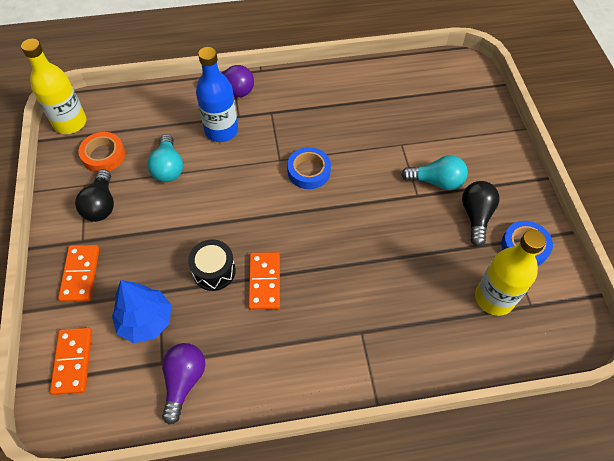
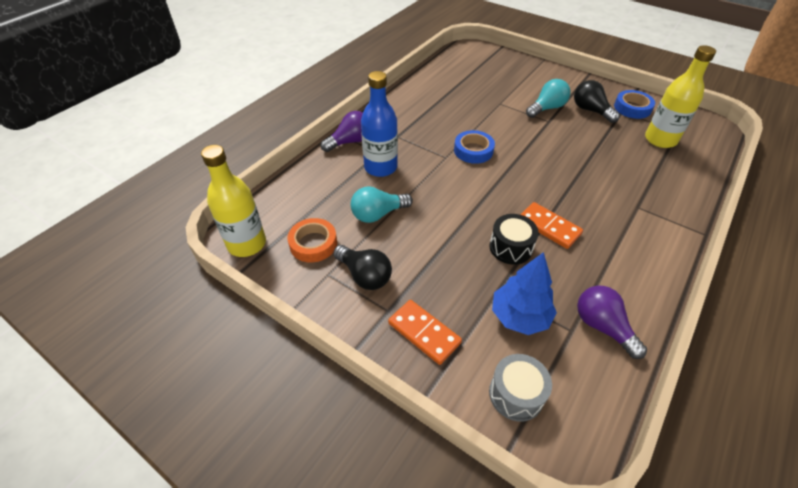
camera: 45 degrees left, 10 degrees down
(73, 361) = (516, 394): orange domino -> grey drum
(168, 167) = (378, 214): turquoise light bulb -> turquoise light bulb turned 120 degrees clockwise

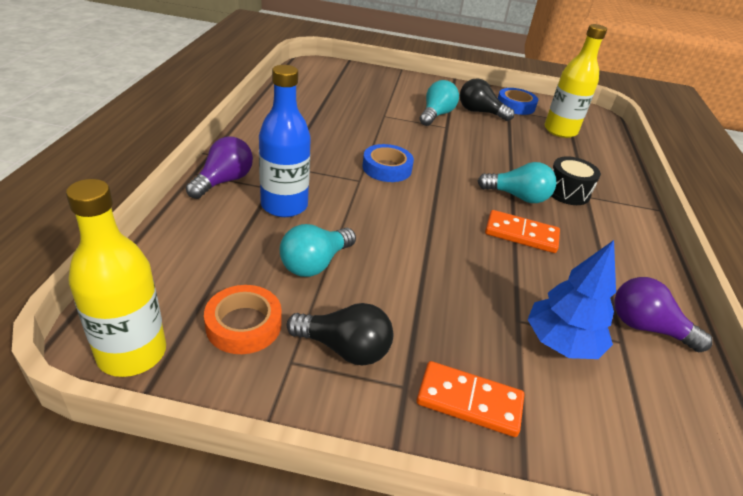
camera: 30 degrees left, 10 degrees down
(510, 247) = (498, 266): black drum -> black drum (567, 192)
(516, 394) = (623, 440): grey drum -> none
(569, 195) = (517, 197): none -> turquoise light bulb

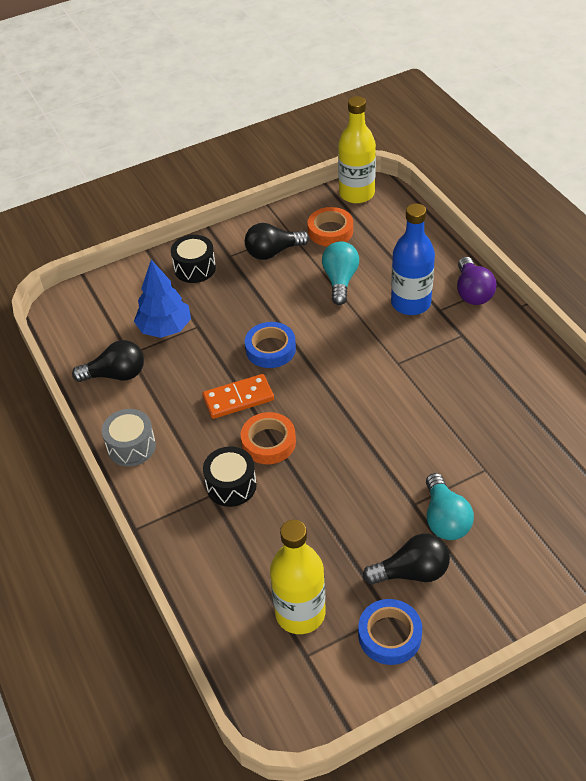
camera: 150 degrees right, 10 degrees up
(387, 168) = (395, 393): blue tape -> blue tape (270, 349)
(469, 401) = (195, 268): orange domino -> black drum
(517, 197) = (268, 442): turquoise light bulb -> orange tape
(646, 327) = (116, 375): purple light bulb -> black light bulb
(647, 257) = (131, 446): none -> grey drum

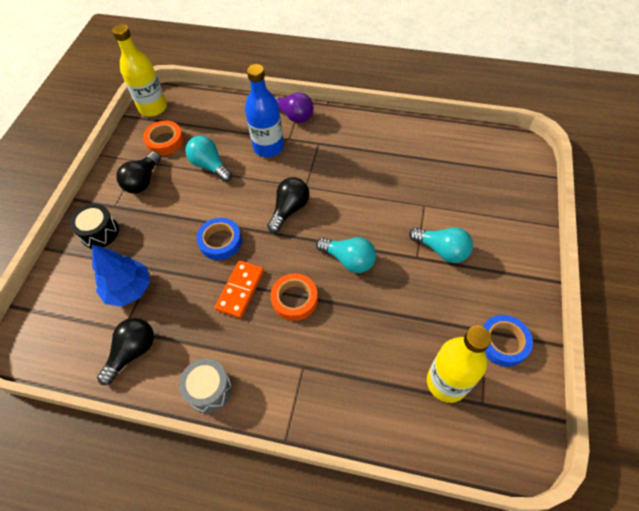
camera: 50 degrees left, 10 degrees up
(231, 485) = (308, 348): black drum -> none
(351, 453) = (349, 260): none -> turquoise light bulb
(411, 572) = (466, 296): black light bulb -> black light bulb (289, 209)

